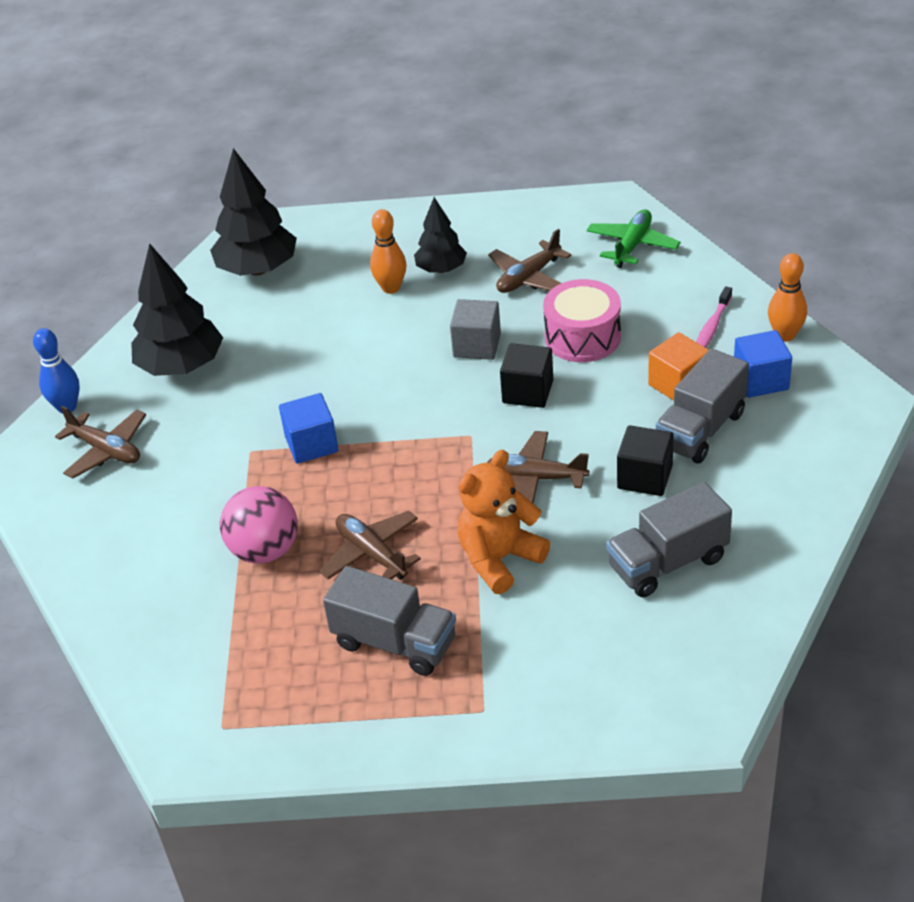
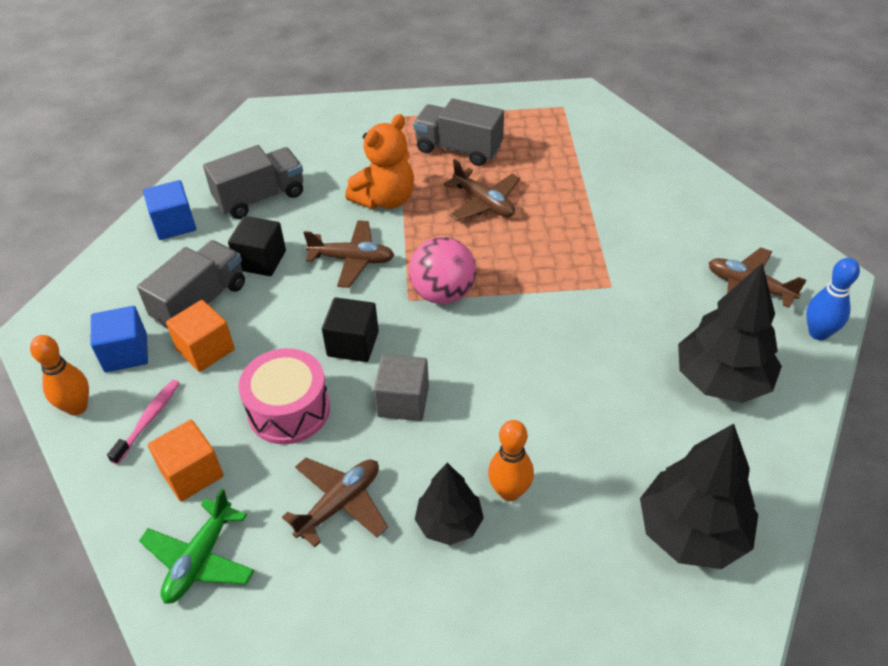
camera: 175 degrees right, 5 degrees up
(265, 550) = (569, 205): pink ball -> pink ball (443, 293)
(311, 444) = (555, 291): blue cube -> blue cube (174, 224)
(657, 293) = (192, 473): none -> orange cube

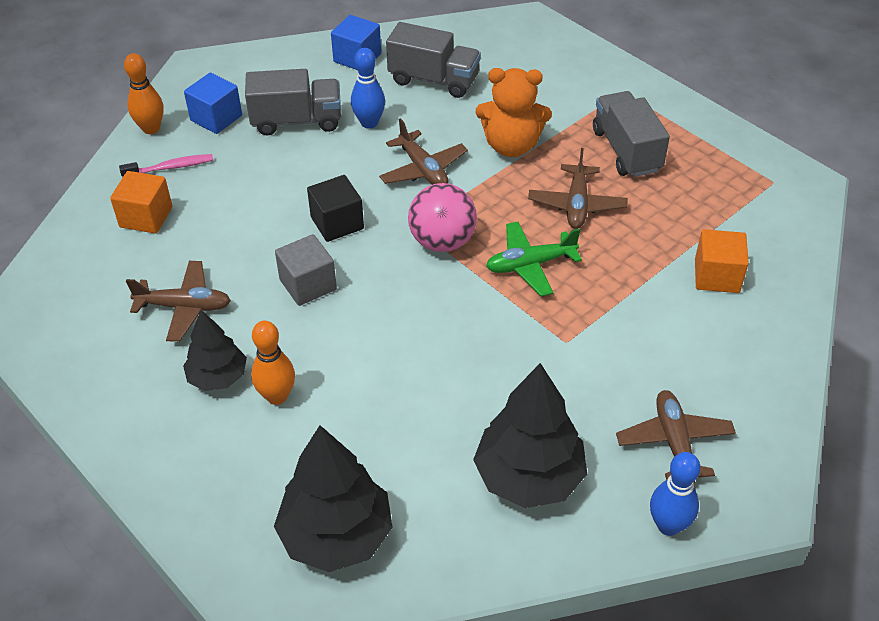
camera: 50 degrees right, 0 degrees up
(200, 560) = (83, 266): green plane -> green plane (530, 265)
(205, 349) = (256, 152): orange cube -> orange cube (717, 276)
(261, 260) = (369, 123): black cube -> blue bowling pin
(289, 410) = (242, 229): pink drum -> none

